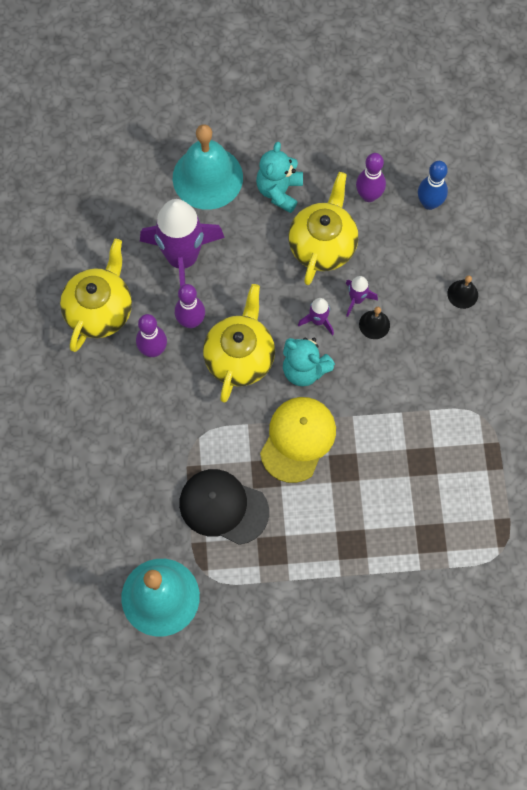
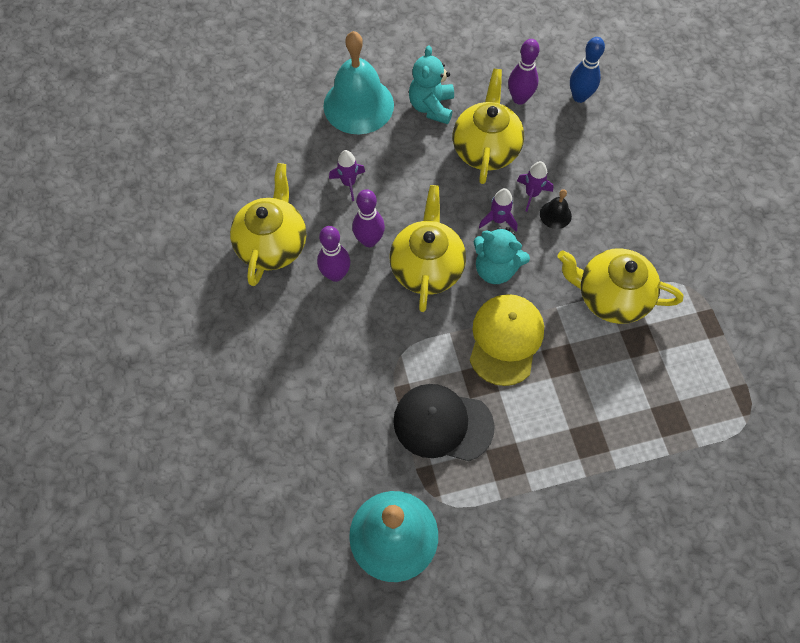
camera: 10 degrees left, 5 degrees down
(182, 259) = (349, 183): purple rocket -> purple rocket, size x0.43
(406, 415) = (610, 297): none -> yellow teapot
(462, 294) = (634, 173): black bell -> none

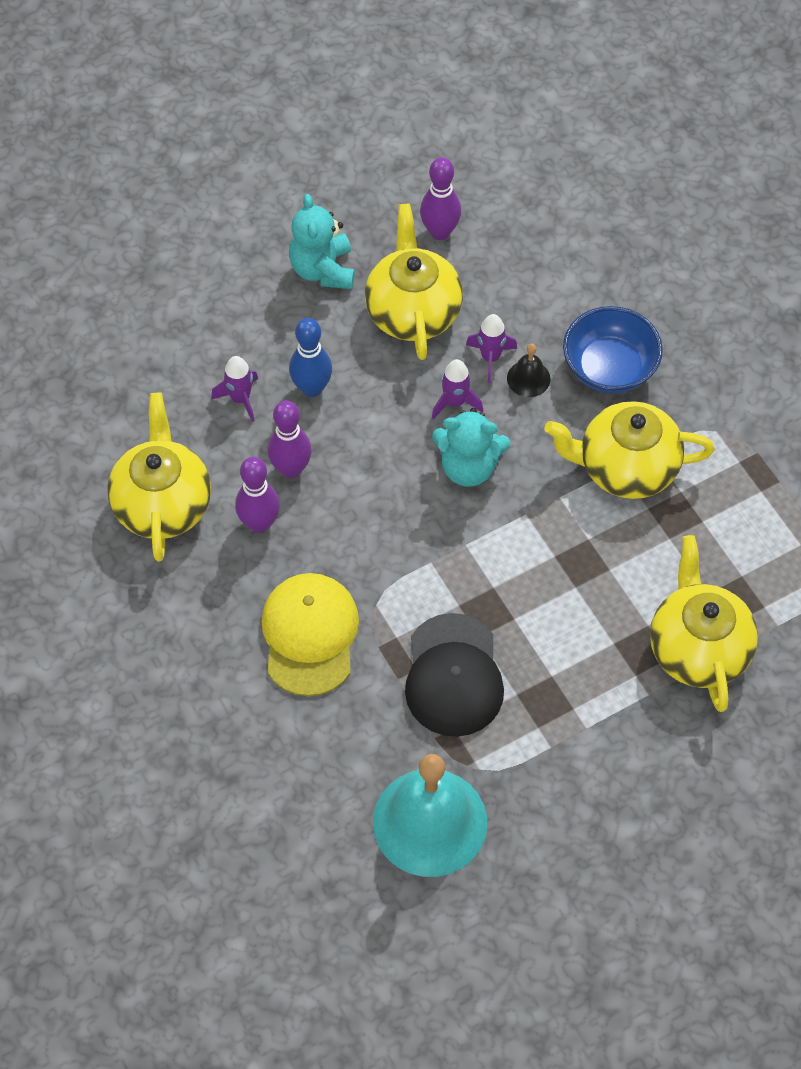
camera: 15 degrees left, 5 degrees down
(358, 105) = (221, 289): turquoise bell -> none
(427, 267) = (378, 486): yellow teapot -> yellow teapot (698, 648)
(442, 423) = (453, 676): black cap -> black cap turned 90 degrees counterclockwise
(505, 340) = (505, 554): yellow cap -> yellow cap (309, 635)
(579, 97) = (520, 211): blue bowling pin -> blue bowling pin (312, 388)
(616, 221) = (609, 368): none -> blue bowl

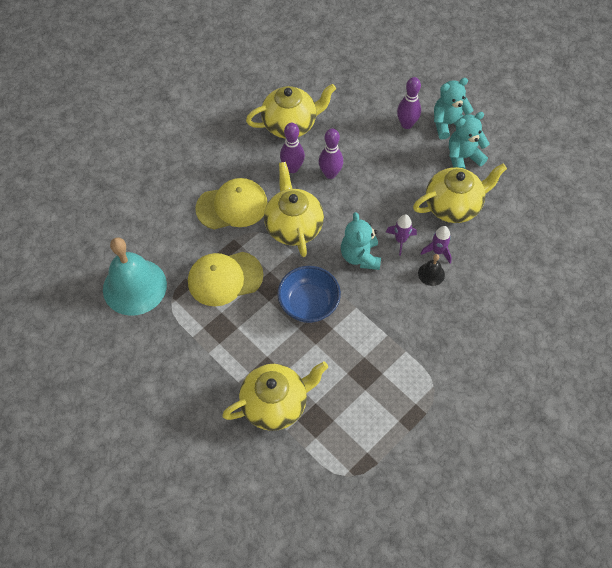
camera: 75 degrees right, 0 degrees up
(240, 399) = (365, 141): purple rocket -> none
(247, 269) = (448, 124): none -> turquoise teddy bear
(312, 388) = (384, 171): blue bowling pin -> none
(440, 232) = (514, 207): purple bowling pin -> purple bowling pin (406, 124)
(453, 676) = (225, 278): black cap -> yellow cap
(609, 368) = (455, 315): blue bowl -> blue bowl (309, 304)
(625, 468) = (388, 339): yellow teapot -> yellow teapot (293, 226)

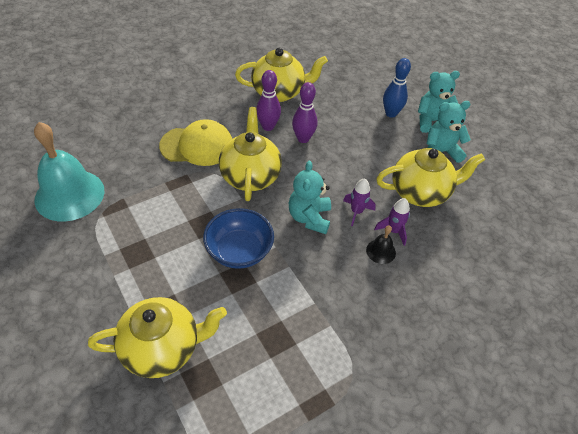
camera: 10 degrees right, 10 degrees down
(225, 278) = (162, 207): yellow cap -> none
(406, 124) = (391, 113): purple bowling pin -> blue bowling pin

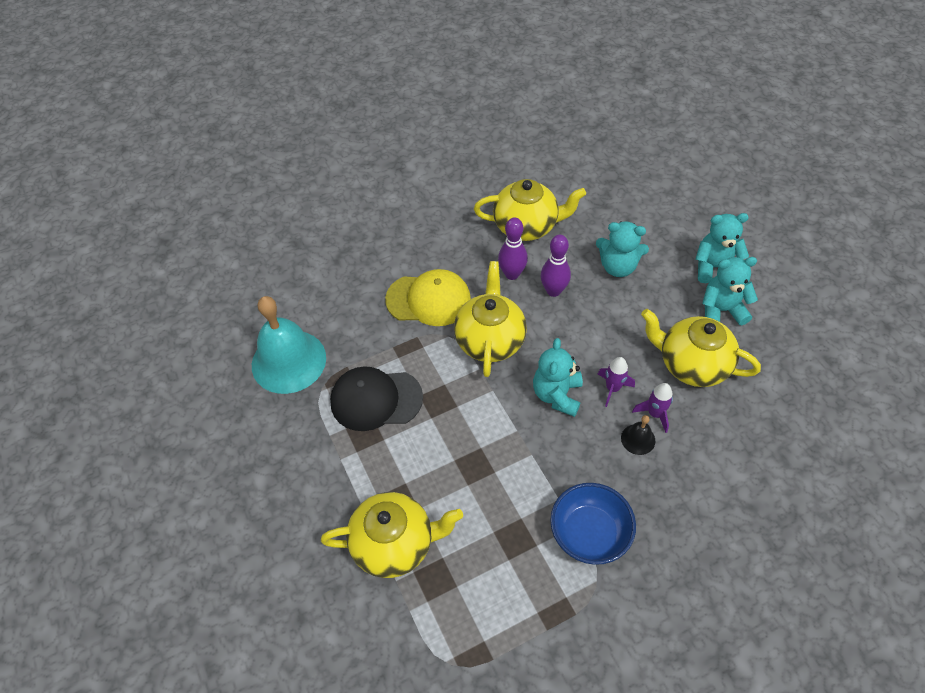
camera: 10 degrees right, 5 degrees up
(148, 224) = (376, 399): none -> black cap
(239, 251) = (476, 434): blue bowl -> blue bowl (589, 533)
(355, 121) = (618, 266): none -> turquoise teddy bear
(391, 113) = (663, 256): blue bowling pin -> none
(420, 192) = (691, 364): yellow teapot -> yellow teapot turned 150 degrees counterclockwise

